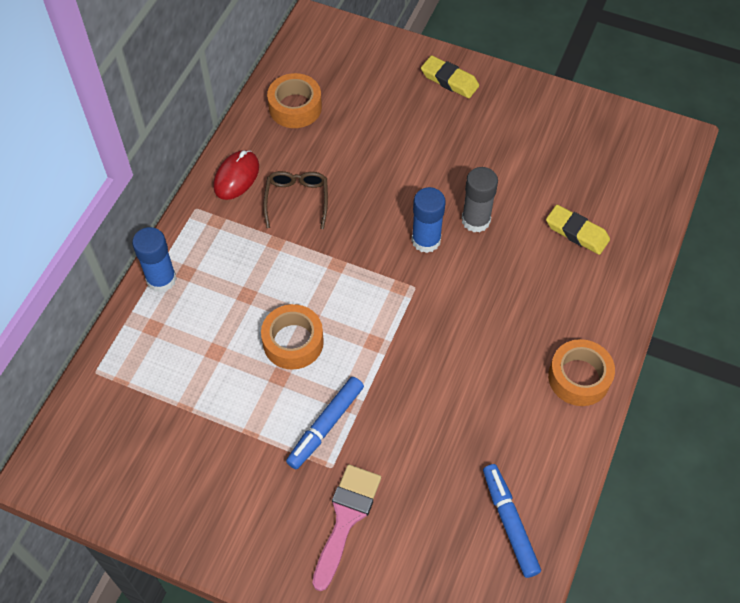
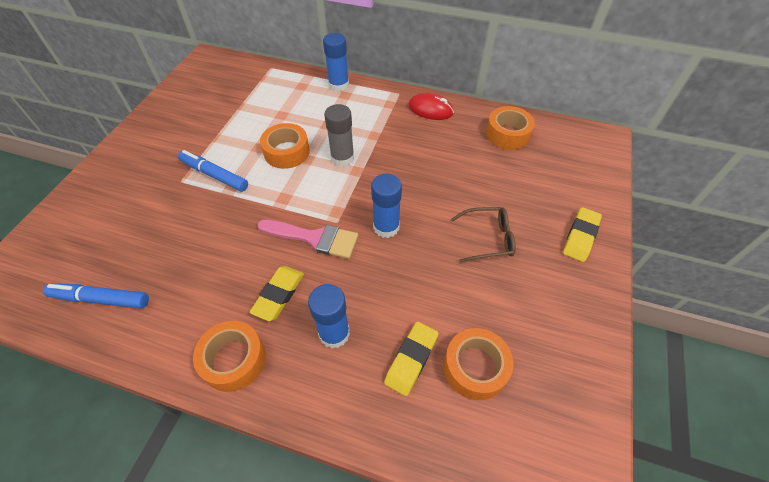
camera: 85 degrees right, 5 degrees down
(297, 200) = (415, 143): brown glasses -> brown glasses (488, 238)
(346, 518) = (138, 192): pink brush -> pink brush (314, 238)
(476, 220) = (413, 264): grey glue stick -> grey glue stick (342, 158)
(508, 341) = (279, 295): none -> yellow eraser
(509, 522) = (101, 299): blue marker -> blue marker turned 150 degrees counterclockwise
(551, 292) = (334, 333): none -> blue glue stick
(583, 187) = (475, 367): none -> orange tape

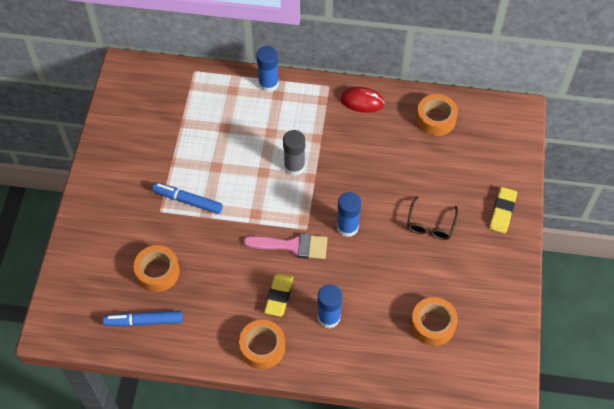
camera: 10 degrees left, 5 degrees up
(286, 152) = (243, 167): orange tape -> orange tape (157, 272)
(411, 359) = (387, 326): yellow eraser -> none
(488, 238) = (430, 225): brown glasses -> brown glasses turned 120 degrees clockwise

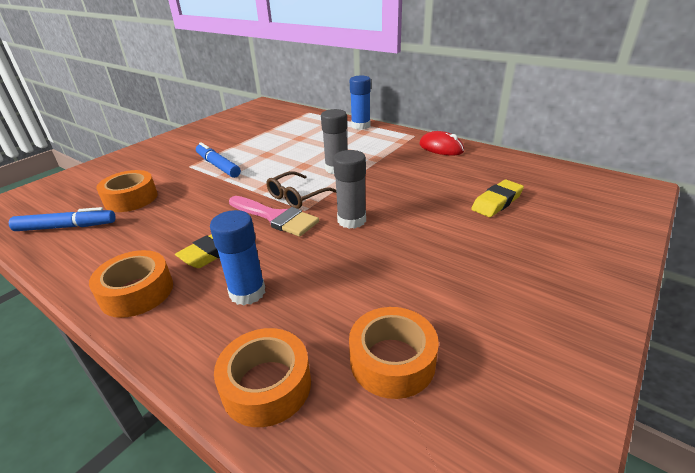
camera: 30 degrees right, 25 degrees down
(144, 321) = (66, 227): blue marker -> blue marker turned 150 degrees clockwise
(347, 227) = (351, 220): blue glue stick -> grey glue stick
(430, 225) = (462, 247): brown glasses -> brown glasses (297, 197)
(435, 119) = (518, 172): orange tape -> orange tape (266, 385)
(502, 212) = (584, 264): yellow eraser -> yellow eraser (496, 202)

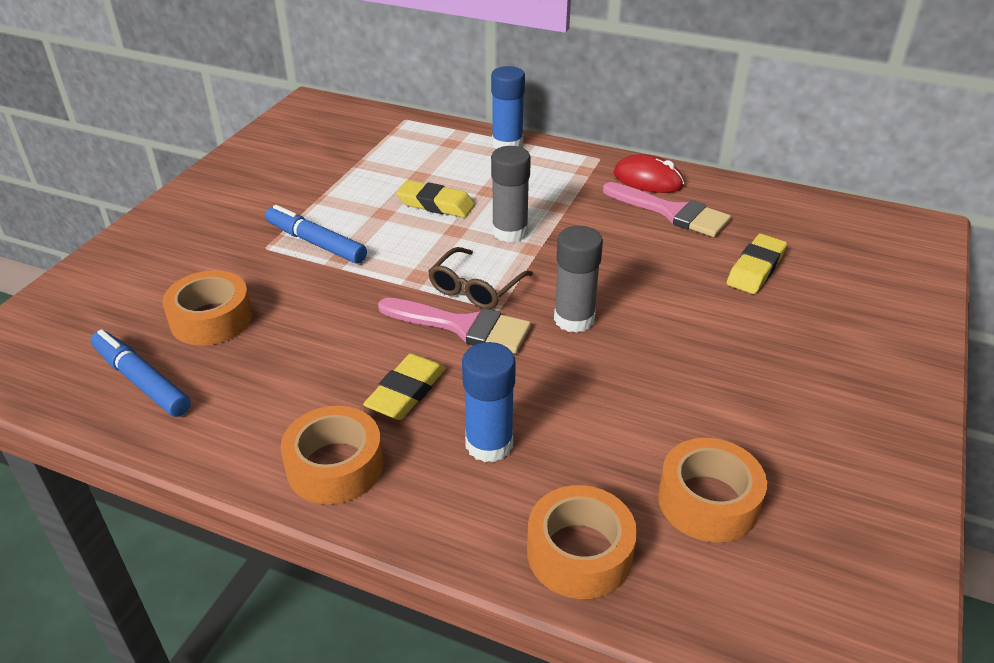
camera: 15 degrees left, 5 degrees up
(66, 227) = (141, 381): blue marker -> blue marker turned 120 degrees counterclockwise
(300, 152) = (435, 204): none -> yellow eraser
(449, 166) = (672, 212): none -> pink brush

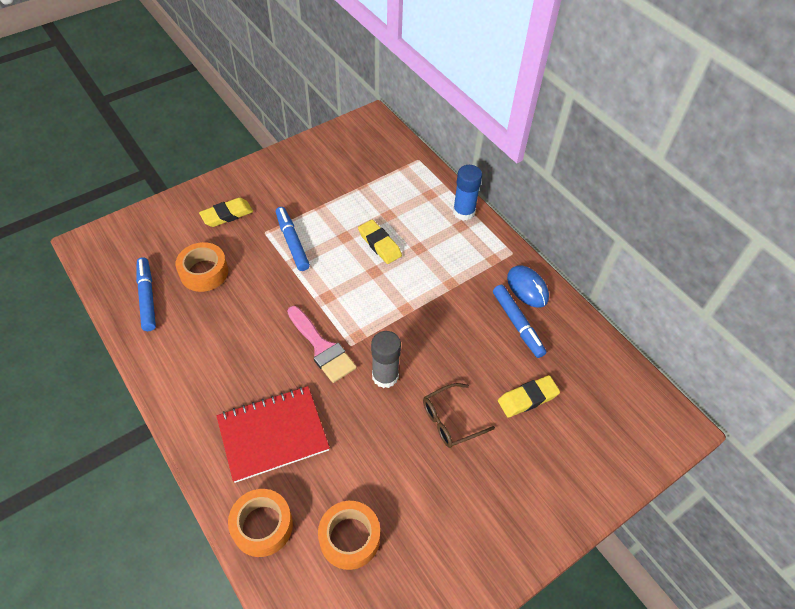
camera: 30 degrees right, 15 degrees up
(335, 466) = (194, 403): orange tape -> none
(406, 392) = (259, 376): yellow eraser -> yellow eraser (227, 215)
(475, 288) = (350, 323): brown glasses -> brown glasses (450, 420)
(489, 444) = (273, 434): blue glue stick -> red notebook
(509, 232) = (404, 289): grey glue stick -> none
(648, 180) = (527, 288): red mouse -> blue mouse
(672, 212) = (517, 324): pink brush -> blue marker

